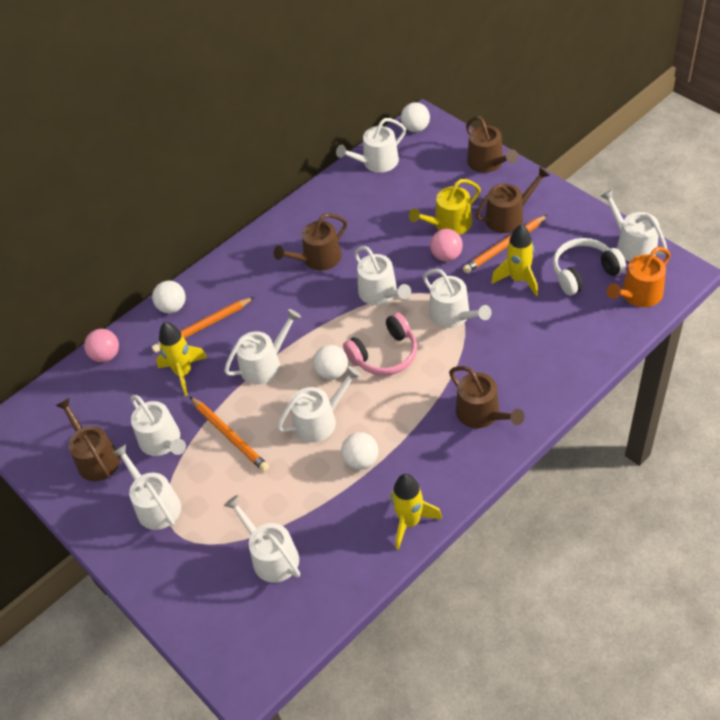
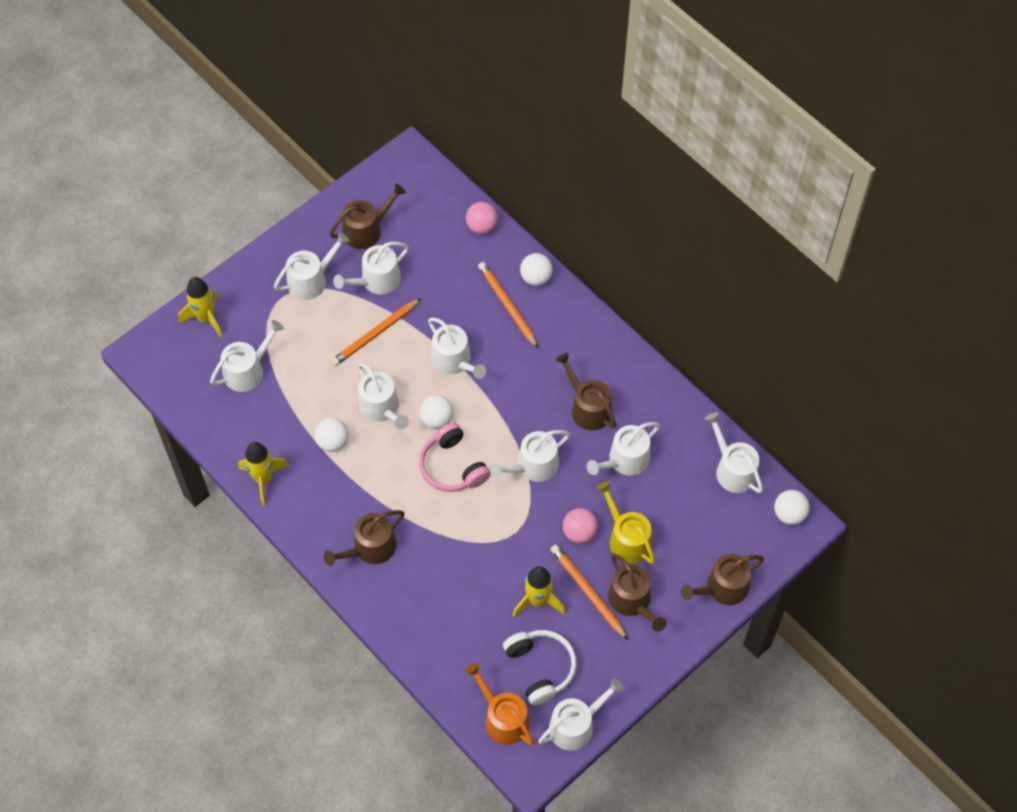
camera: 85 degrees right, 10 degrees up
(184, 373) = (452, 293): yellow rocket -> yellow rocket (206, 318)
(453, 315) = (495, 533): white watering can -> white watering can (624, 460)

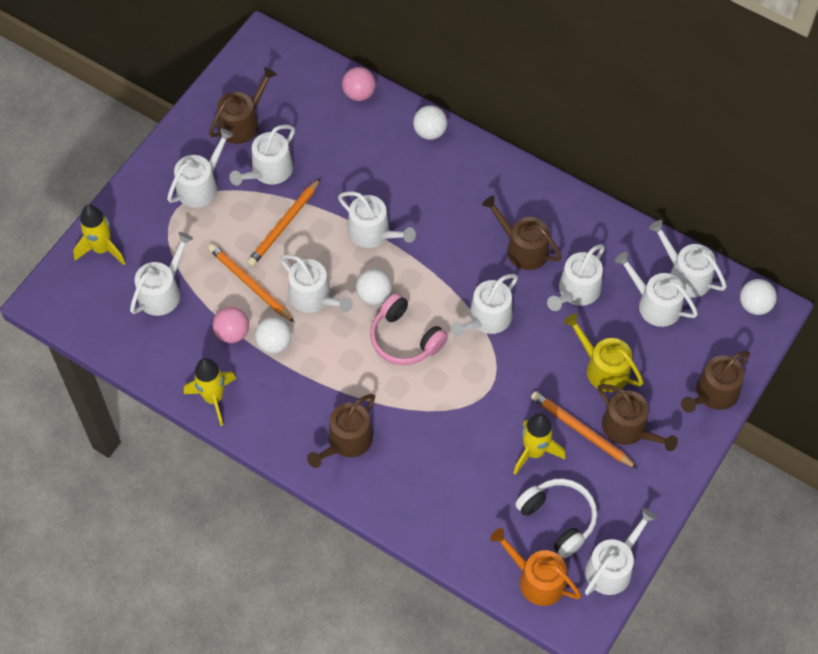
camera: 15 degrees left, 0 degrees up
(507, 305) = (410, 166): orange pencil -> orange pencil (250, 284)
(579, 532) = (554, 373): pink ball -> pink ball (232, 333)
(694, 490) = (654, 304): none -> white watering can

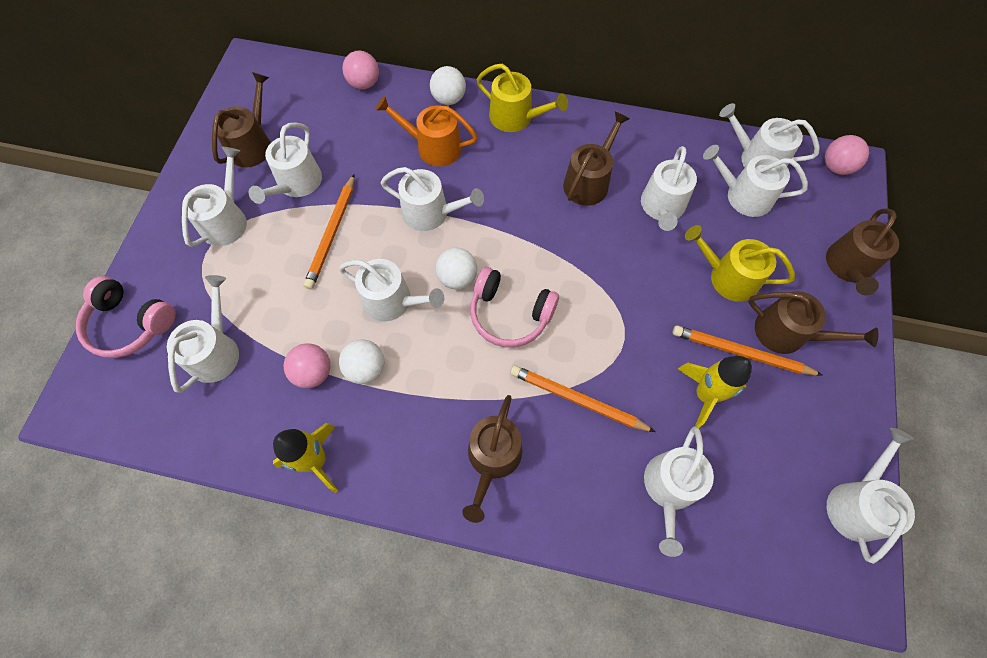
camera: 20 degrees left, 5 degrees up
(102, 249) = (130, 324): yellow rocket -> pink headphones
(250, 284) = (316, 309): orange pencil -> orange pencil (577, 400)
(483, 168) = (516, 118): none -> yellow watering can
(486, 319) = (586, 265): white watering can -> white watering can (669, 489)
(522, 248) = (589, 181): brown watering can -> brown watering can turned 105 degrees clockwise
(536, 579) = (783, 552): orange watering can -> orange watering can (433, 147)
(558, 519) = (769, 465): white headphones -> none
(754, 305) = (835, 167): white ball -> pink ball

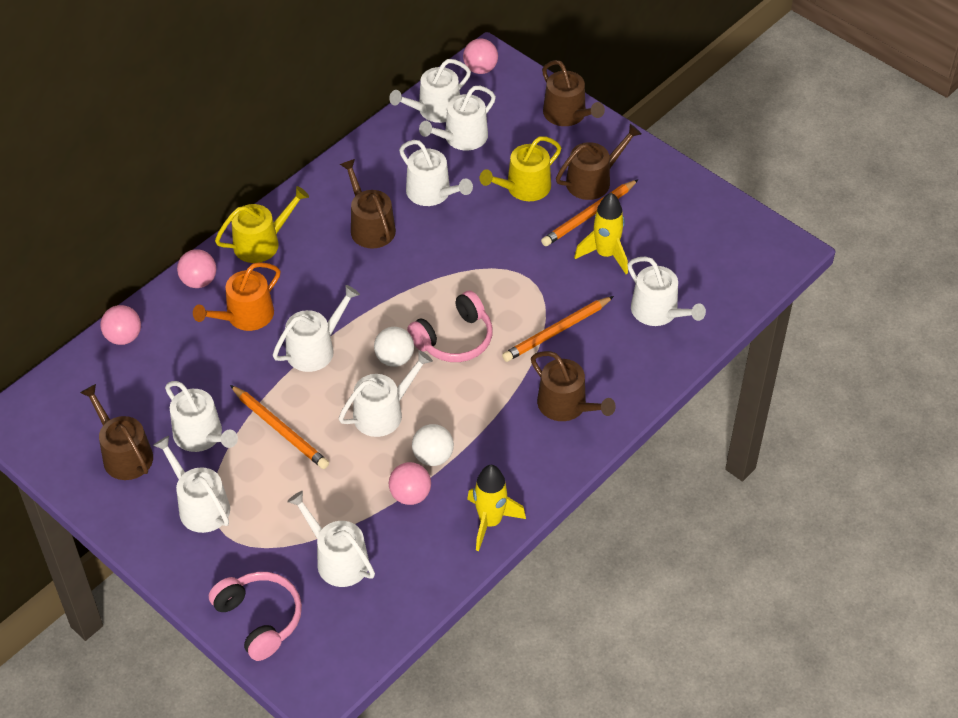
camera: 60 degrees left, 15 degrees down
(130, 324) = (260, 619): pink headphones -> pink headphones turned 90 degrees counterclockwise
(449, 99) = (199, 281): white ball -> pink ball
(856, 503) = (734, 217): white watering can -> none

